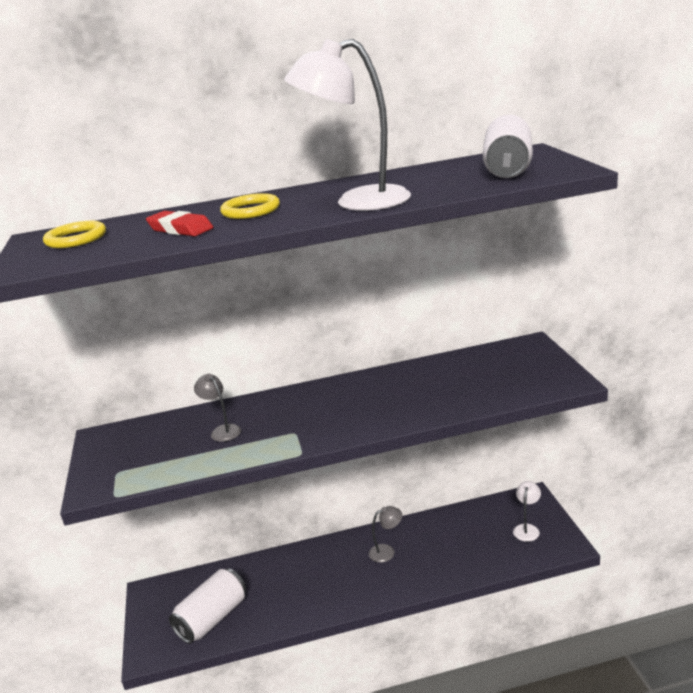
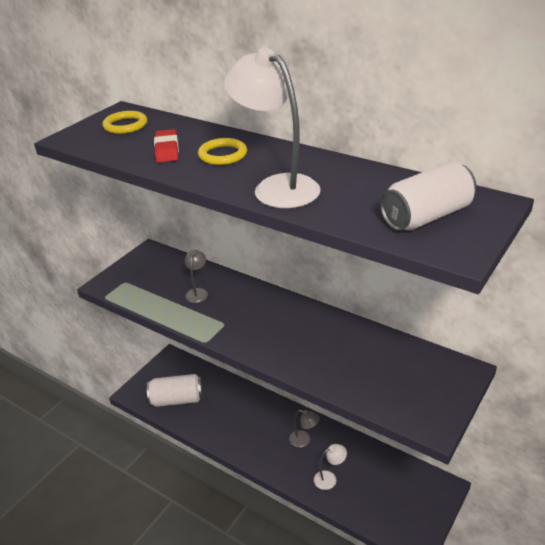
camera: 45 degrees right, 10 degrees up
(527, 529) = (407, 506): white lamp -> white lamp (329, 478)

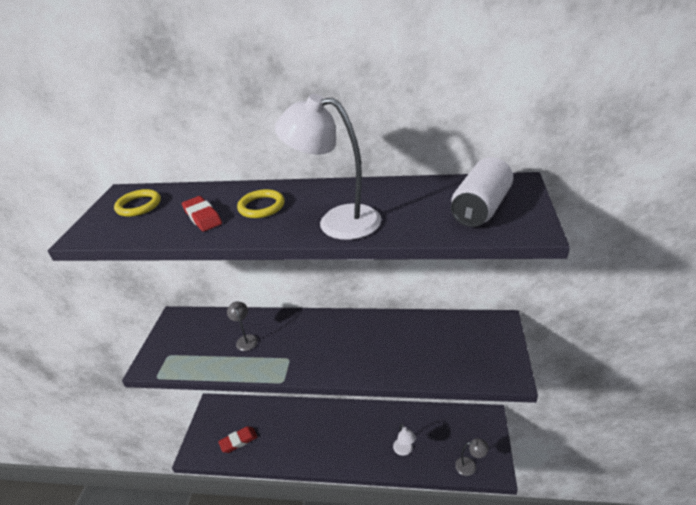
camera: 25 degrees left, 0 degrees up
(177, 399) = (238, 441): white can -> red eraser
(304, 440) = (367, 428): grey lamp -> grey lamp (470, 466)
(329, 478) = (404, 450): white lamp -> white lamp turned 120 degrees clockwise

